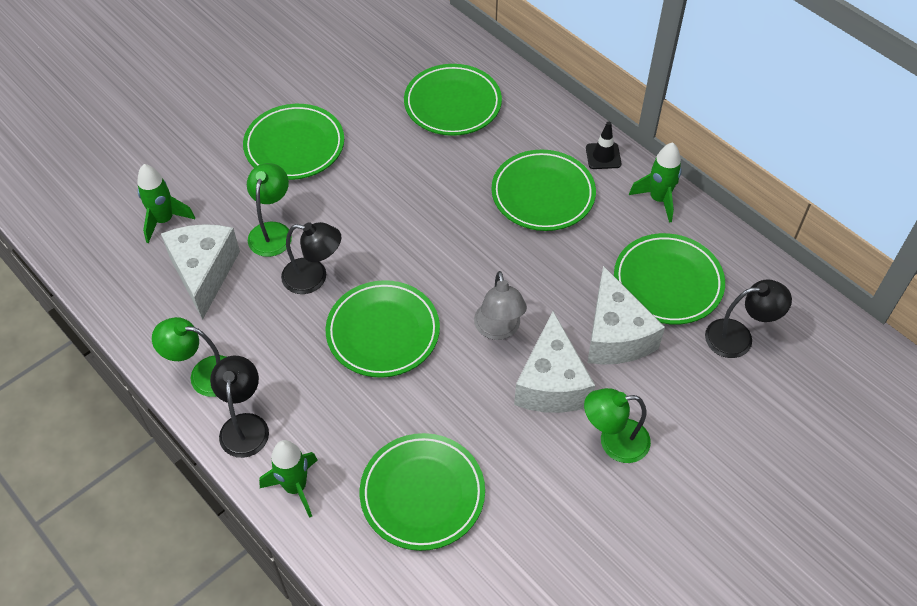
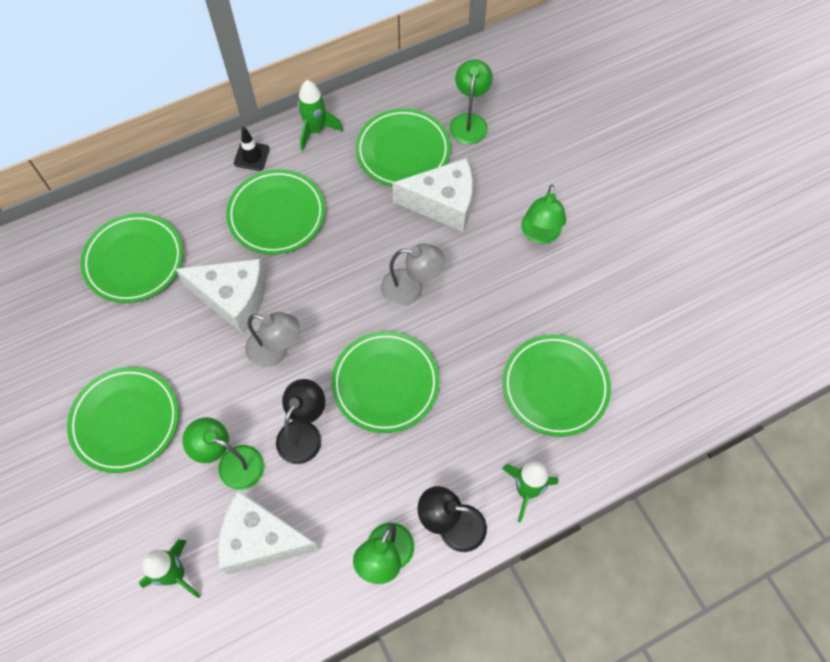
camera: 75 degrees left, 10 degrees up
(392, 234) = (276, 351): none -> grey lamp
(551, 383) = (475, 263): white cheese -> white cheese (233, 299)
(738, 337) = (469, 121): black lamp -> green lamp

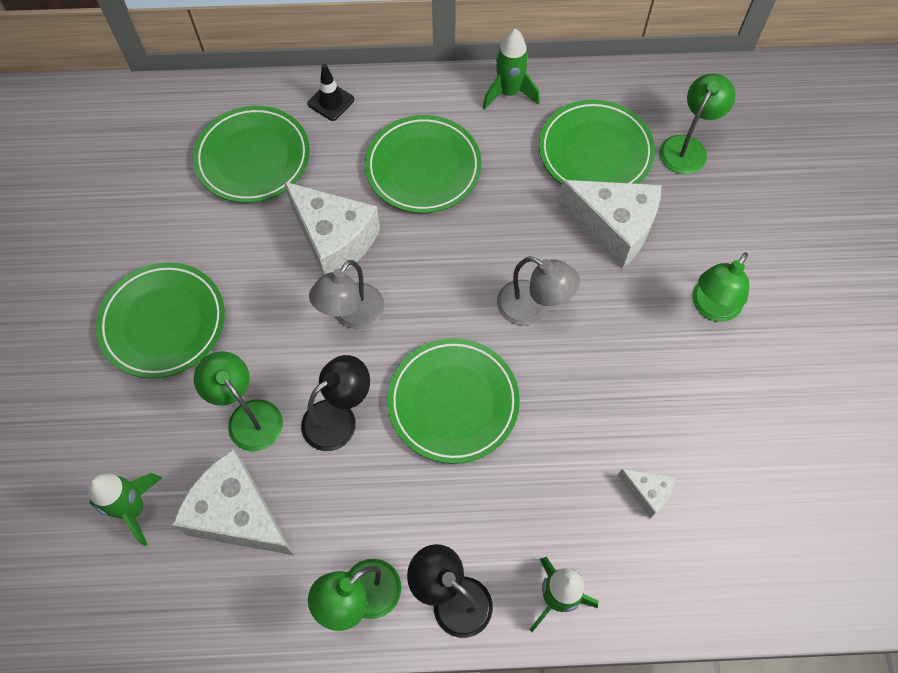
camera: 25 degrees right, 0 degrees up
(252, 156) = (427, 95): black traffic cone -> black traffic cone (331, 102)
(276, 351) = (352, 315): grey lamp -> grey lamp turned 75 degrees clockwise
(555, 387) = (647, 492): green plate -> white cheese

